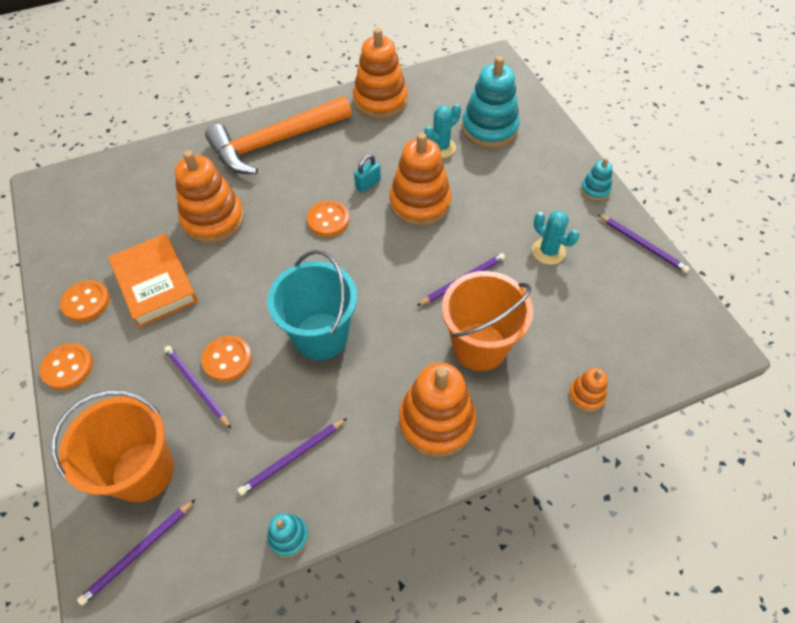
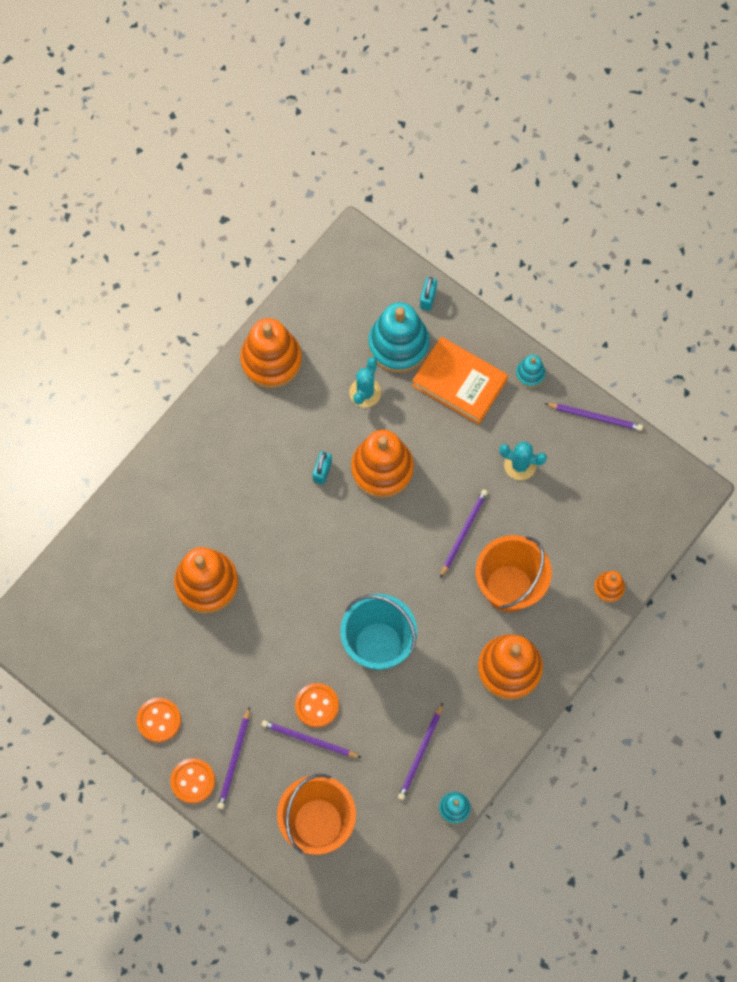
camera: 30 degrees left, 15 degrees up
(138, 552) = (358, 875): purple pencil -> purple pencil (234, 760)
(156, 284) = (205, 672): orange book -> orange book (459, 383)
(275, 142) = (201, 466): orange hammer -> none
(328, 220) = (311, 530): orange button -> none
(533, 110) = (428, 298): none -> turquoise padlock

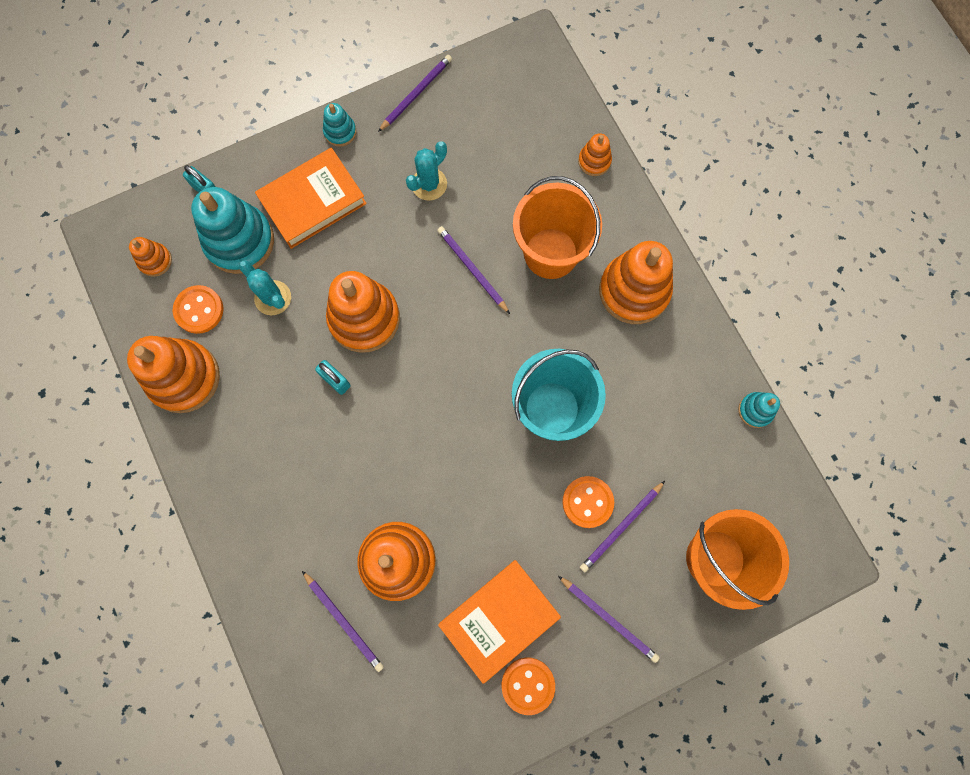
camera: 65 degrees left, 5 degrees up
(193, 781) = (613, 676): orange button -> orange button (199, 310)
(197, 678) = (499, 619): none -> orange book
(352, 291) = (155, 261): none -> orange stacking toy
(420, 753) = (684, 418): purple pencil -> purple pencil (344, 621)

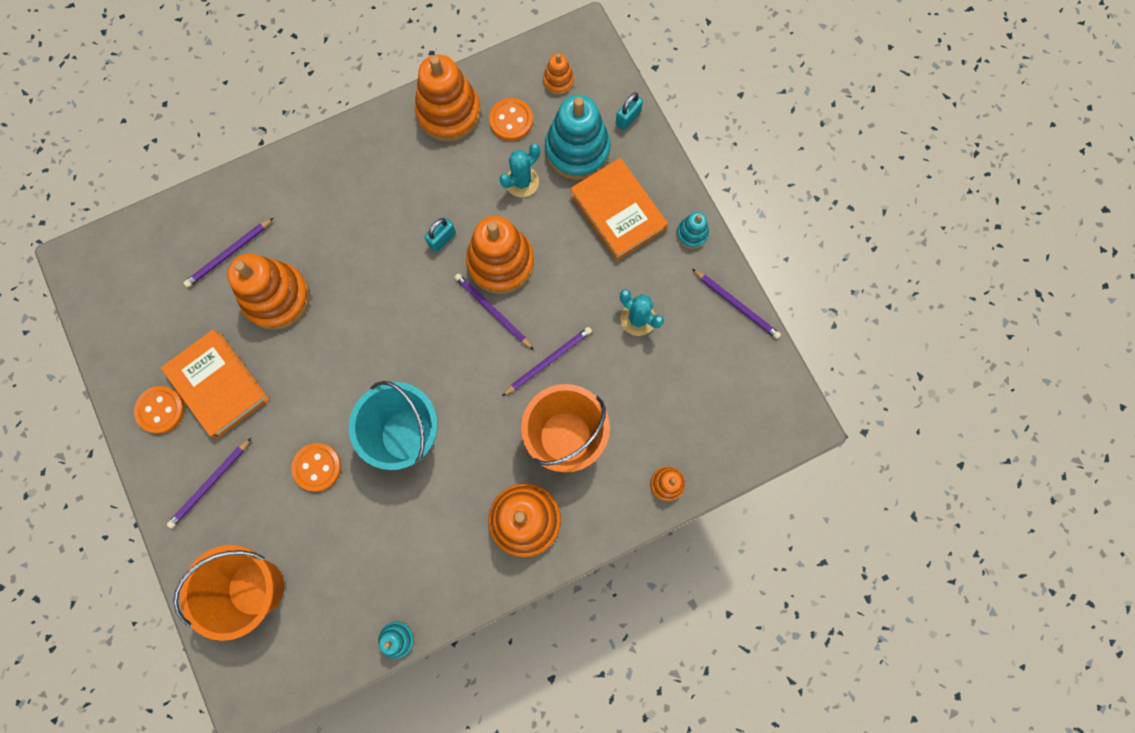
camera: 90 degrees right, 0 degrees up
(621, 527) = (291, 498): purple pencil -> purple pencil (492, 311)

